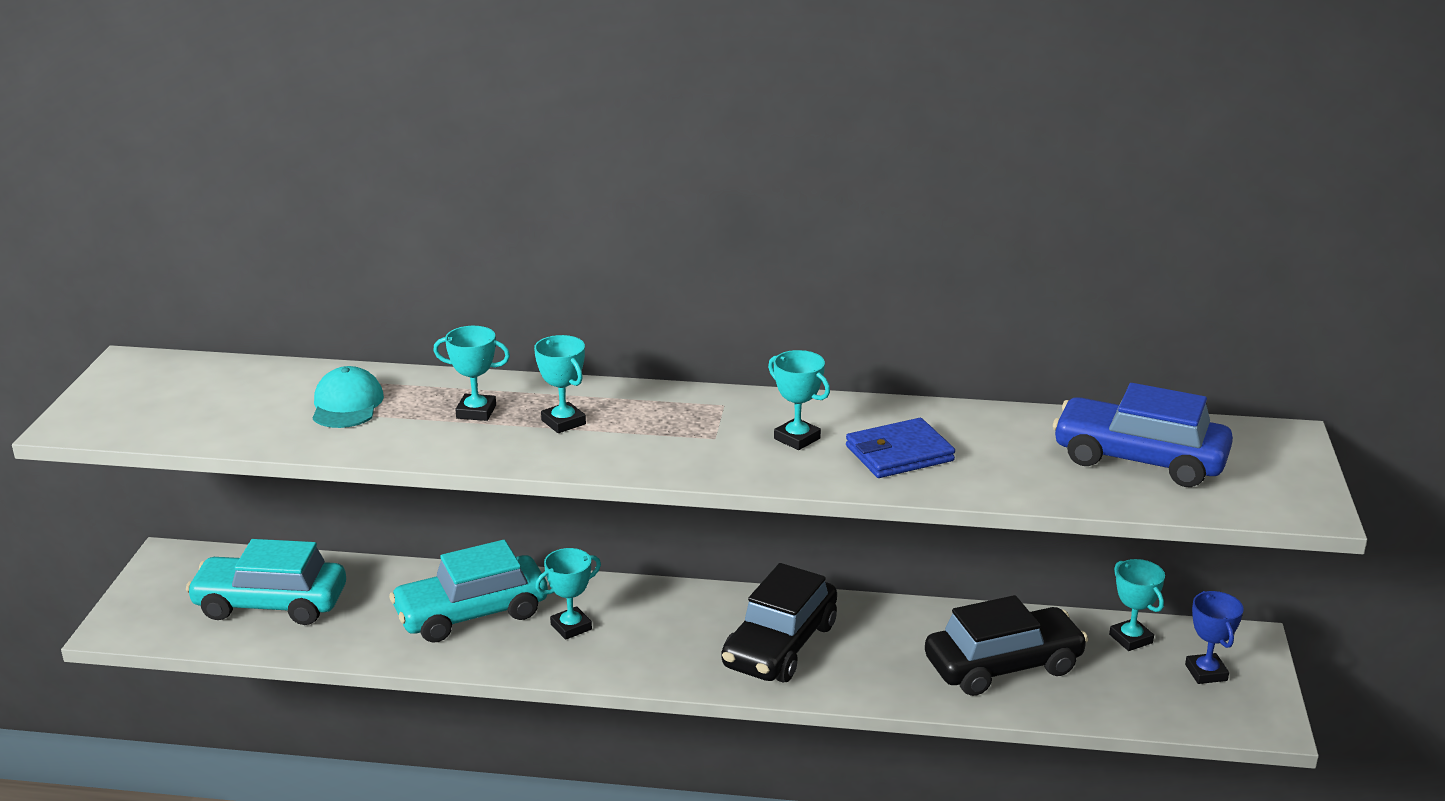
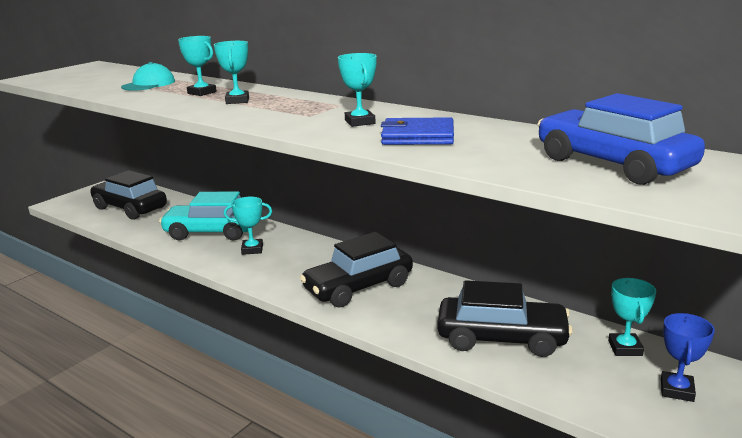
camera: 30 degrees right, 5 degrees down
(271, 604) = (130, 208): turquoise car -> black car

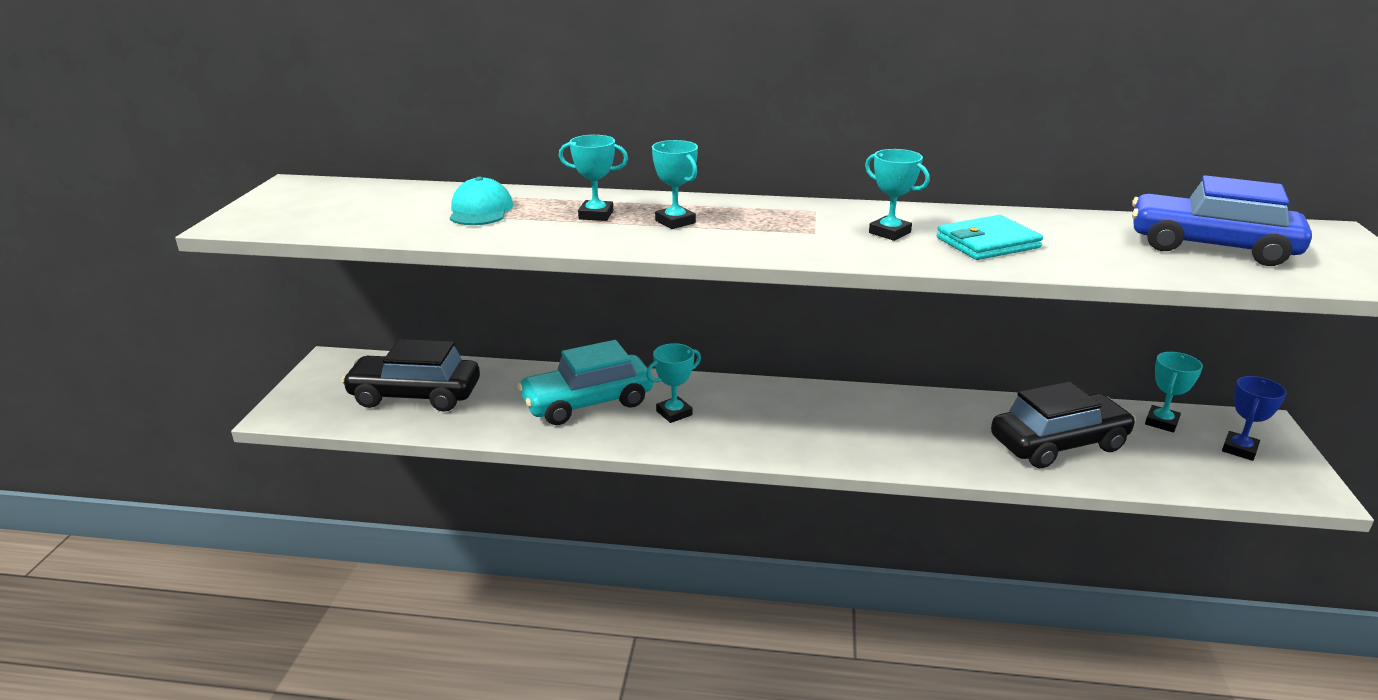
camera: 30 degrees left, 5 degrees up
(358, 287) = (858, 427): black car -> none
(418, 136) = (987, 243): blue wallet -> turquoise wallet
(625, 348) = (1161, 422): turquoise trophy -> turquoise trophy turned 60 degrees clockwise
(677, 390) = (1239, 449): blue trophy -> blue trophy turned 45 degrees clockwise

